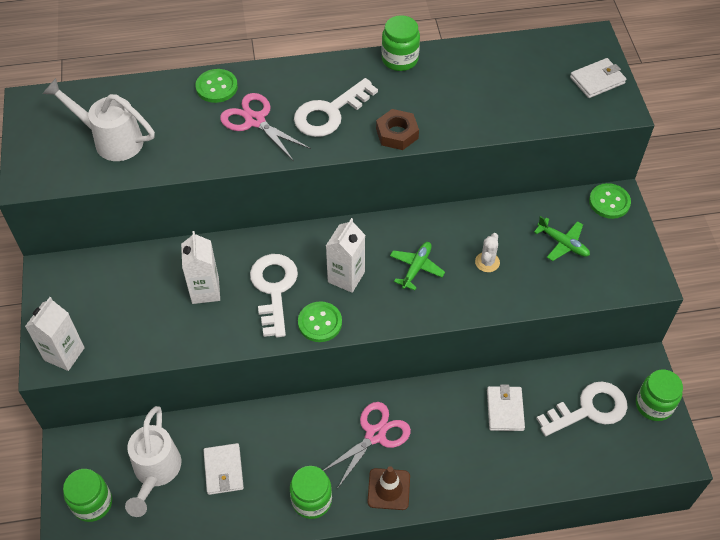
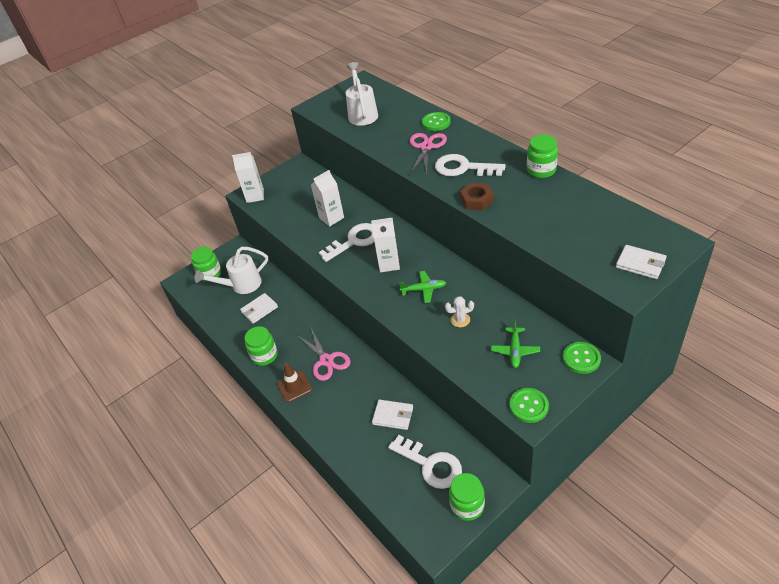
camera: 65 degrees right, 10 degrees down
(320, 323) = (347, 271): green button -> green button (528, 406)
(375, 435) = (326, 360): pink scissors -> pink scissors turned 45 degrees clockwise
(505, 410) = (393, 416): white wallet -> white wallet turned 45 degrees clockwise

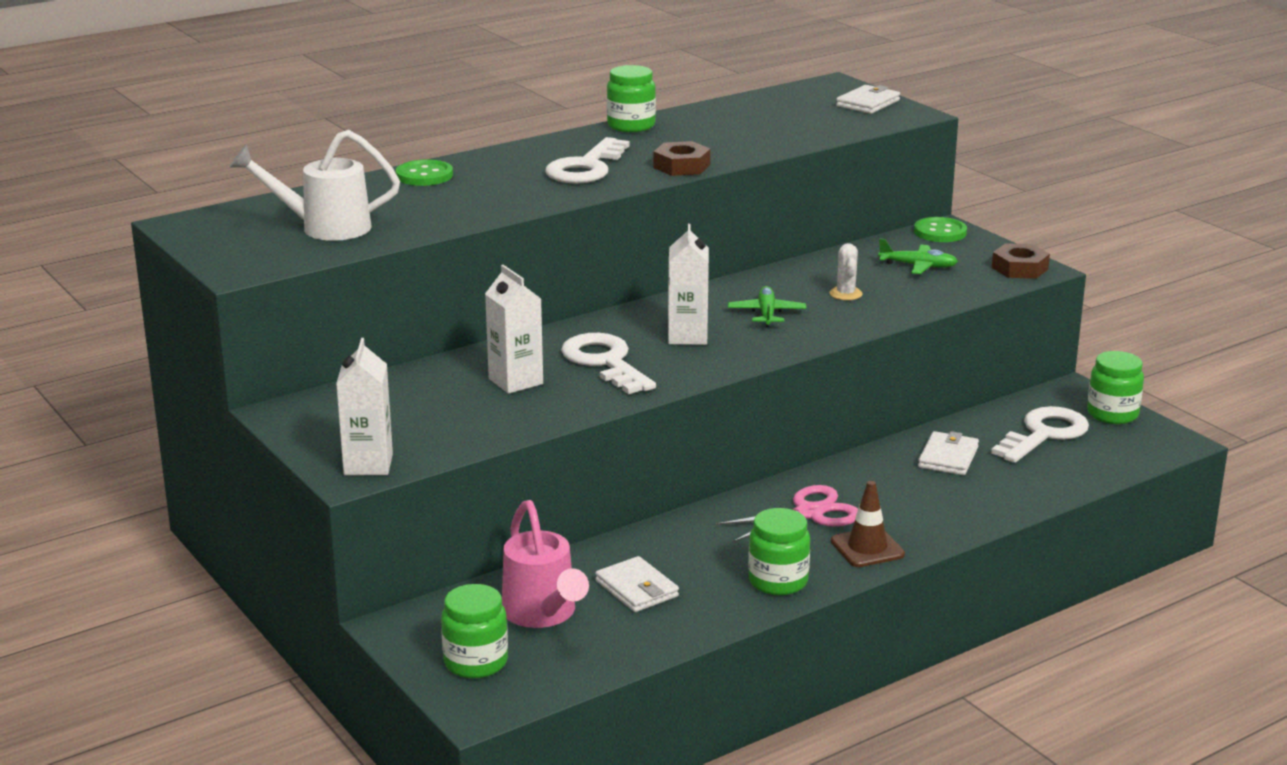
camera: 90 degrees left, 20 degrees down
(241, 285) = (543, 615): white watering can -> pink watering can
(426, 147) = (499, 186): pink scissors -> none
(528, 406) = (1019, 268): green button -> brown nut

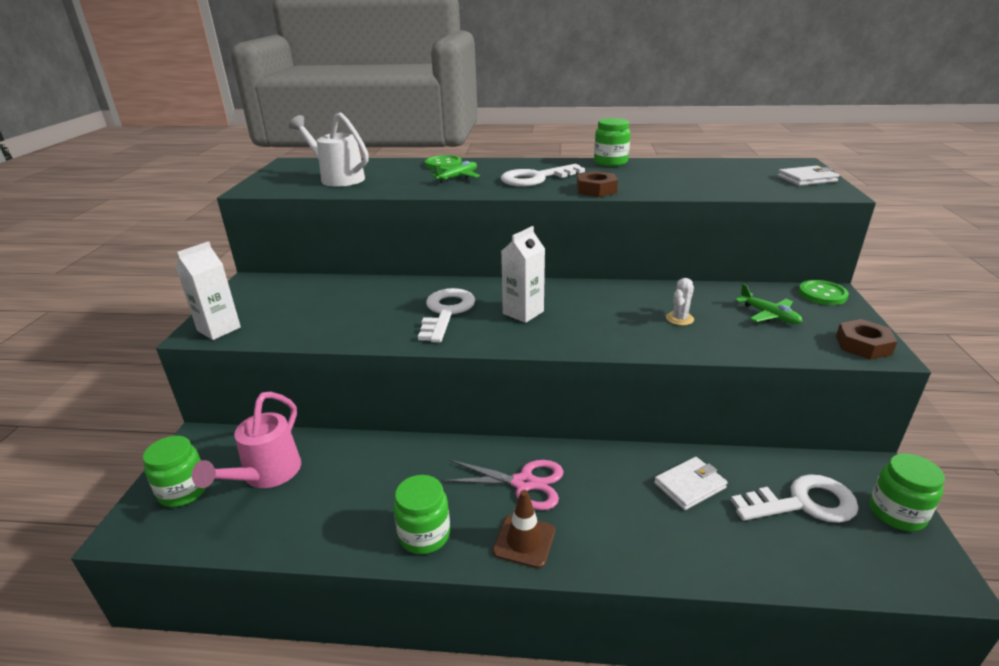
camera: 40 degrees right, 5 degrees up
(515, 381) = (379, 306): white carton -> none
(636, 589) = (338, 486): white wallet -> none
(766, 313) = (600, 314): green plane -> green plane (457, 177)

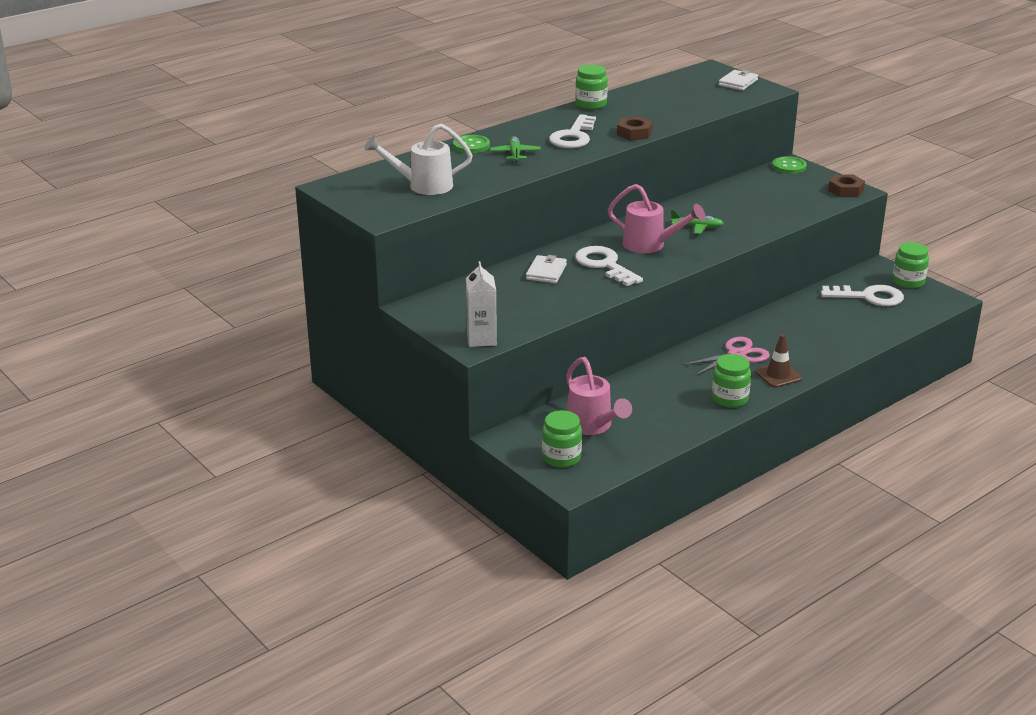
camera: 45 degrees left, 0 degrees up
(523, 312) = (651, 245): white carton -> pink watering can
(679, 319) = (741, 212): white cactus -> none
(690, 485) = (813, 315): white wallet -> white wallet (546, 272)
(769, 315) = (781, 191): green plane -> green plane (697, 227)
(803, 503) = (869, 297): white key -> white key turned 60 degrees clockwise

